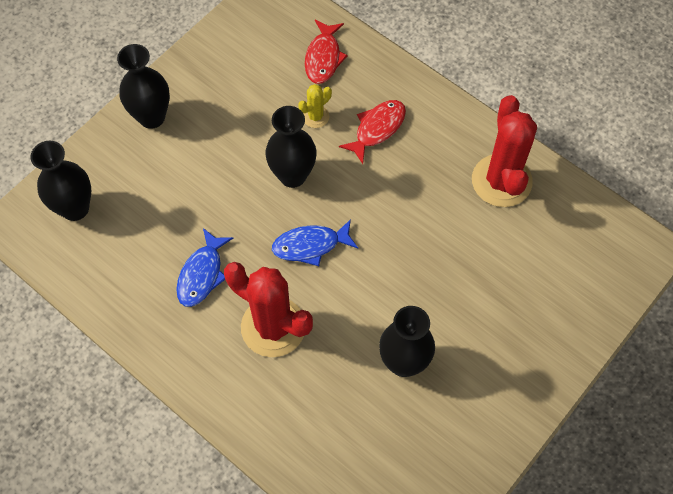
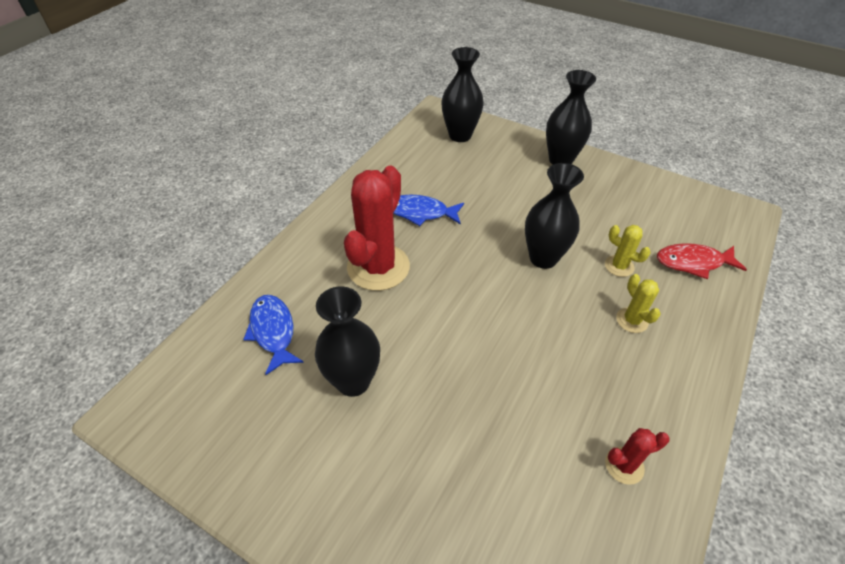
camera: 80 degrees right, 15 degrees down
(310, 245) = (471, 282): blue fish -> blue fish (273, 331)
(377, 129) = (632, 320): red fish -> yellow cactus
(501, 181) = (624, 465): red cactus -> red cactus, size x0.46

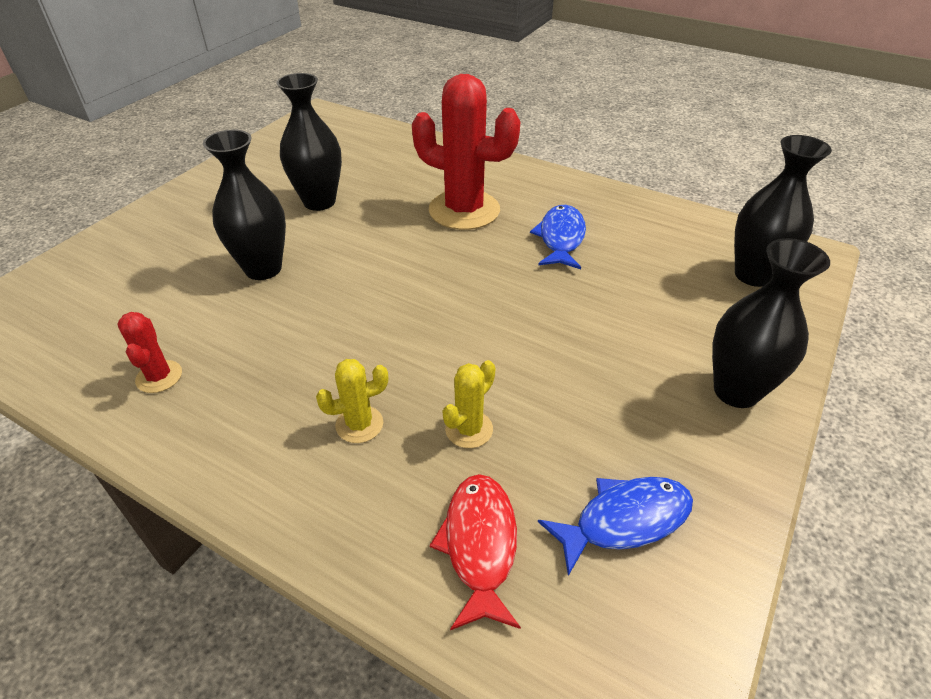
camera: 90 degrees right, 5 degrees down
(273, 331) = (384, 159): blue fish -> blue fish (624, 520)
(543, 258) = (483, 343): black vase -> black vase (263, 269)

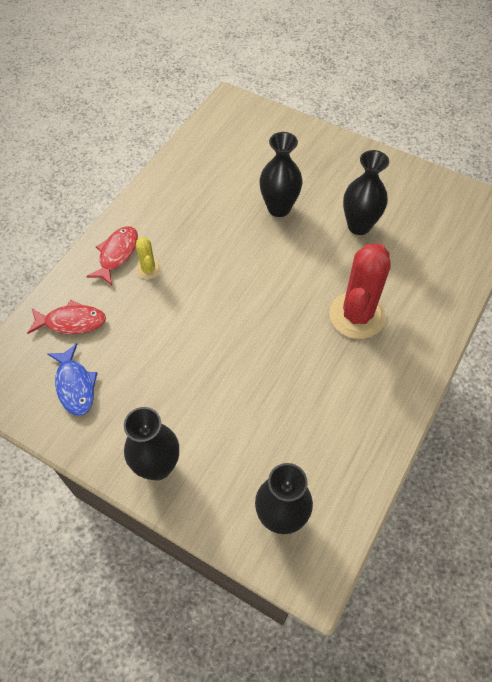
camera: 90 degrees right, 15 degrees up
(159, 377) = (188, 183): red cactus -> none
(313, 478) = (117, 254): none -> red fish
(469, 429) = (140, 318): yellow cactus -> none
(561, 238) = (323, 380): blue fish -> none

